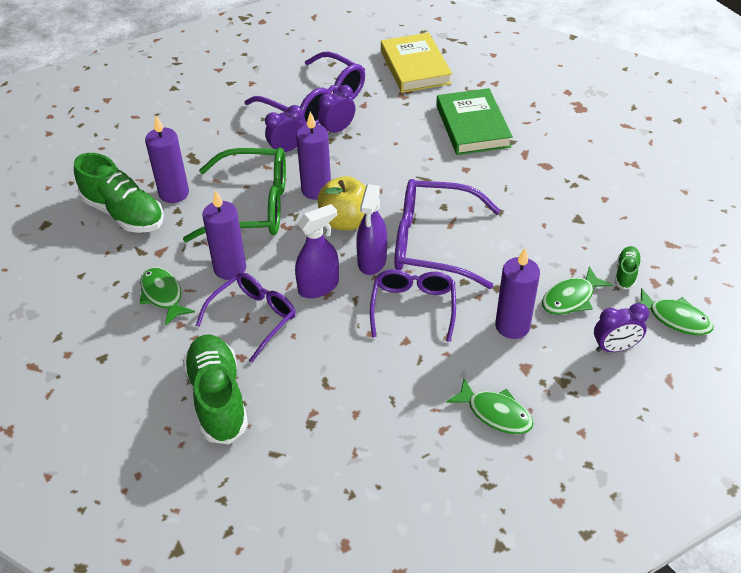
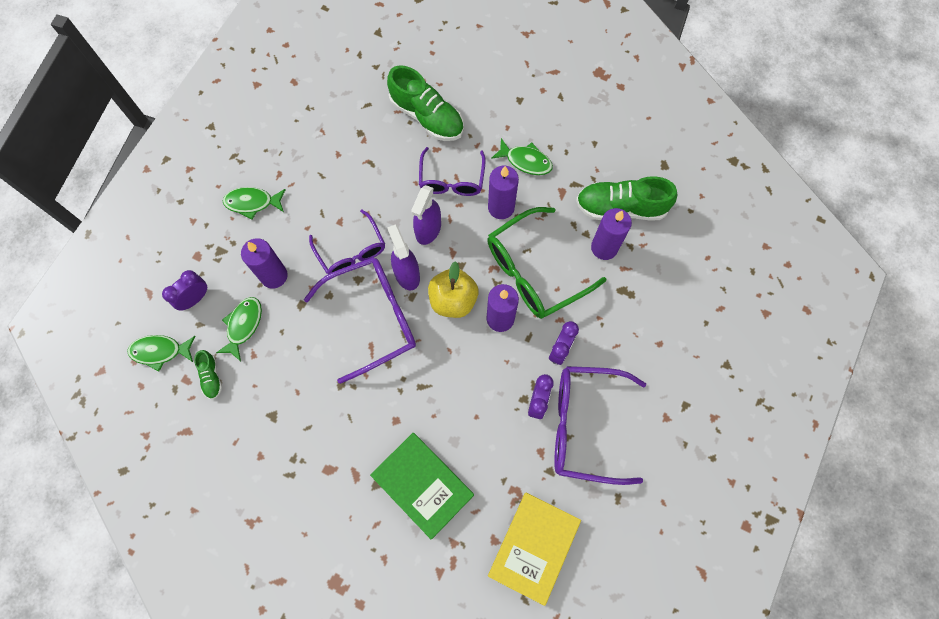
camera: 145 degrees right, 25 degrees up
(415, 67) = (533, 547): yellow book -> yellow book turned 75 degrees clockwise

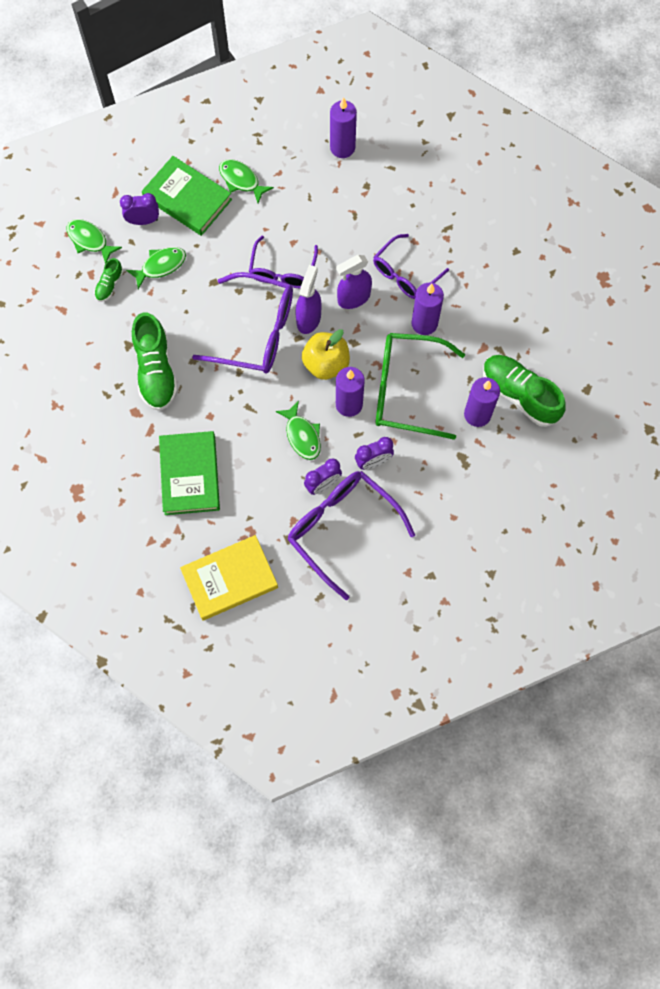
camera: 40 degrees right, 0 degrees up
(218, 251) = (187, 198): none -> green book
(274, 276) = (212, 246): purple candle -> purple candle (342, 148)
(427, 116) = (430, 210): green shoe -> green shoe (156, 371)
(526, 161) = (476, 302): green fish -> green fish (302, 435)

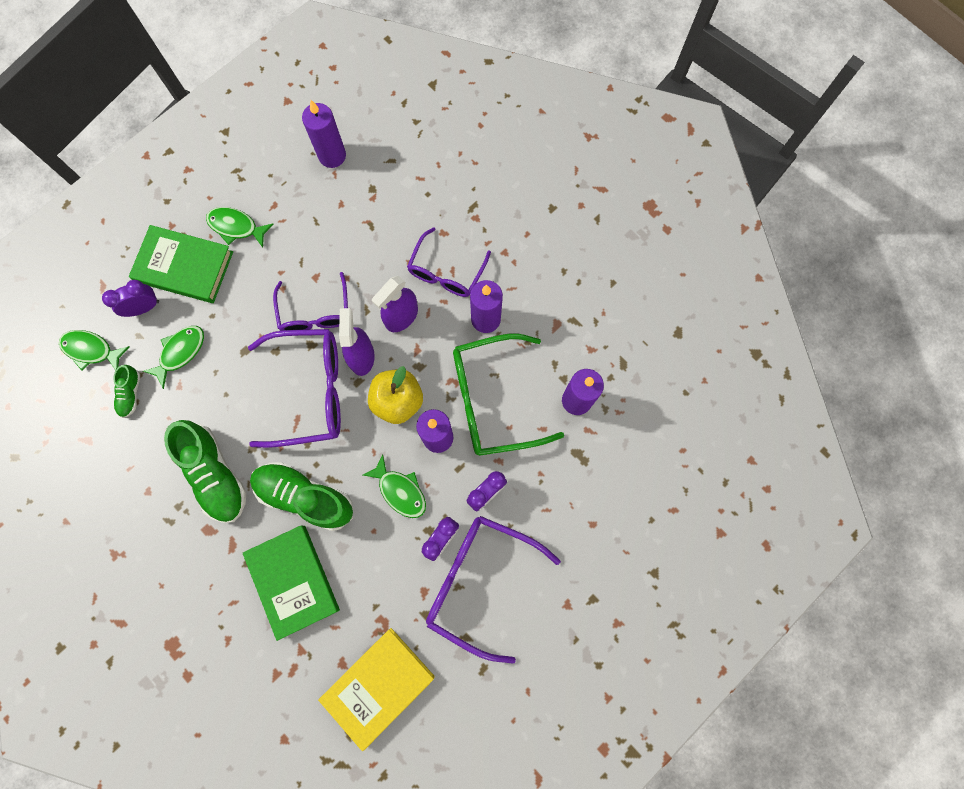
camera: 20 degrees left, 5 degrees up
(519, 395) = (612, 363): green shoe -> green shoe (305, 497)

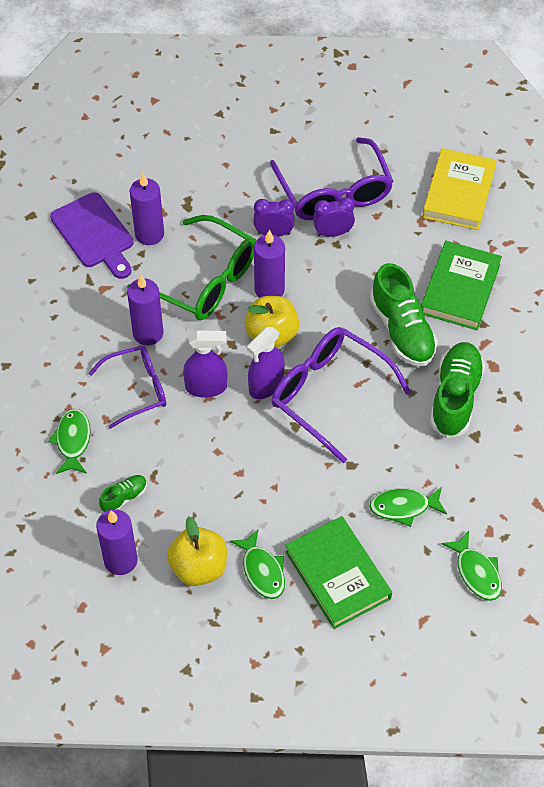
camera: 135 degrees left, 20 degrees down
(130, 394) = (472, 509): green shoe -> green shoe (124, 497)
(144, 307) = (402, 570): purple clock -> none
(279, 194) = (199, 567): none -> yellow apple
(315, 313) = (268, 446): purple glasses -> none
(378, 686) = (459, 193): yellow book -> yellow book turned 75 degrees counterclockwise
(400, 491) = (331, 280): green fish -> green fish (73, 441)
(615, 361) = (94, 234): none -> purple cutting board

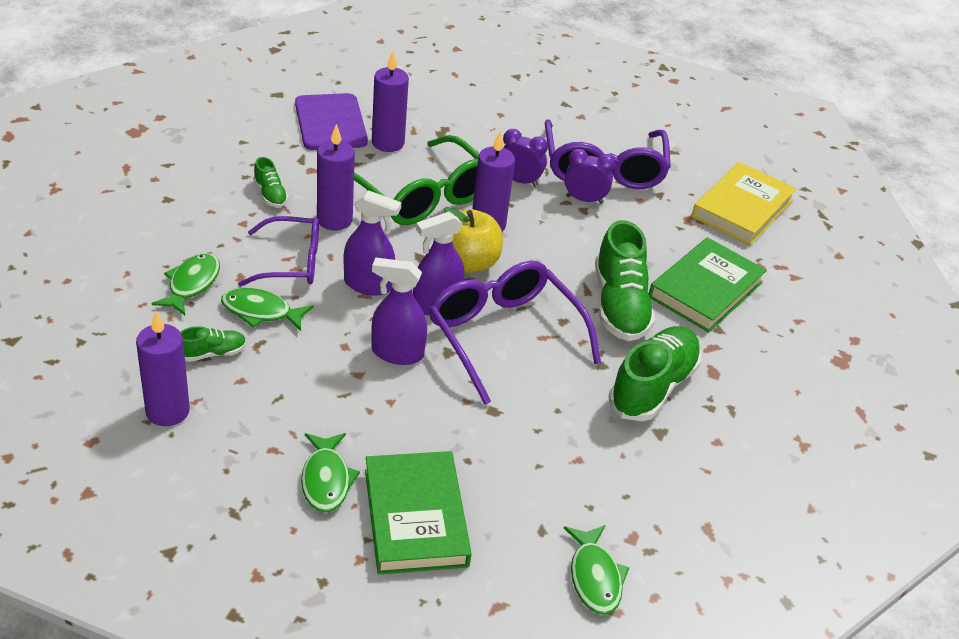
camera: 15 degrees right, 15 degrees down
(84, 328) = (270, 194): none -> green shoe
(199, 567) = (253, 450): yellow apple -> none
(258, 442) = (397, 353): none -> purple spray bottle
(403, 507) = (535, 474): green fish -> green fish (261, 312)

